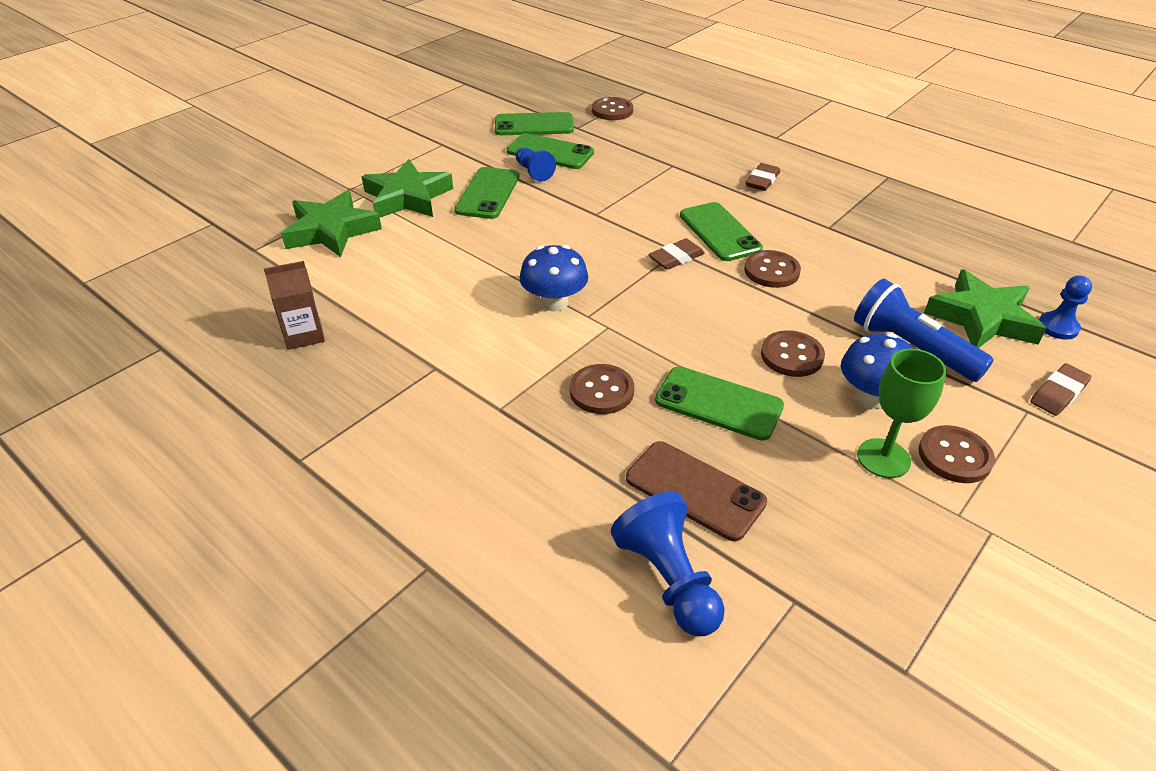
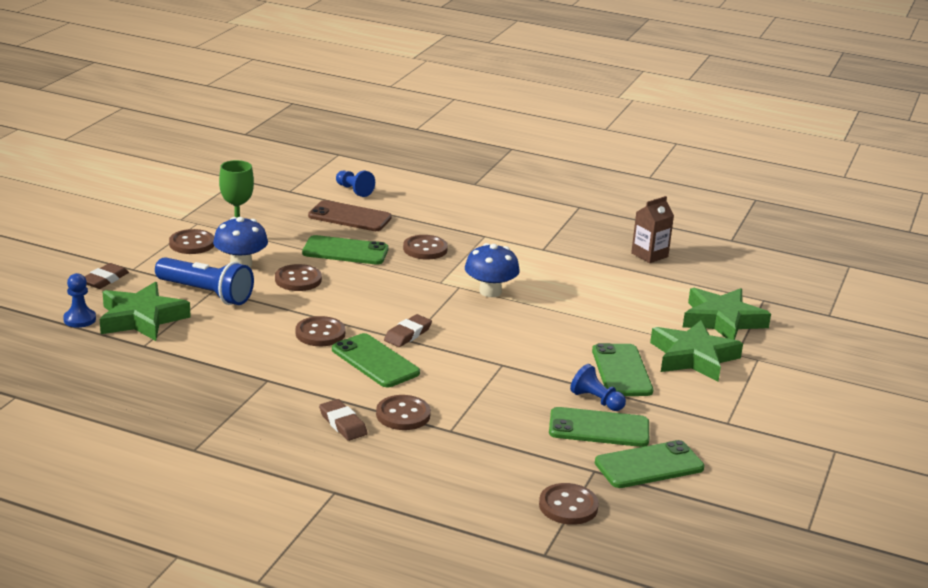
camera: 160 degrees right, 15 degrees down
(669, 579) = (354, 190): blue pawn -> blue pawn, size x0.63
(708, 181) = (403, 415): none -> brown button
(762, 180) = (343, 423): brown eraser -> brown eraser turned 45 degrees counterclockwise

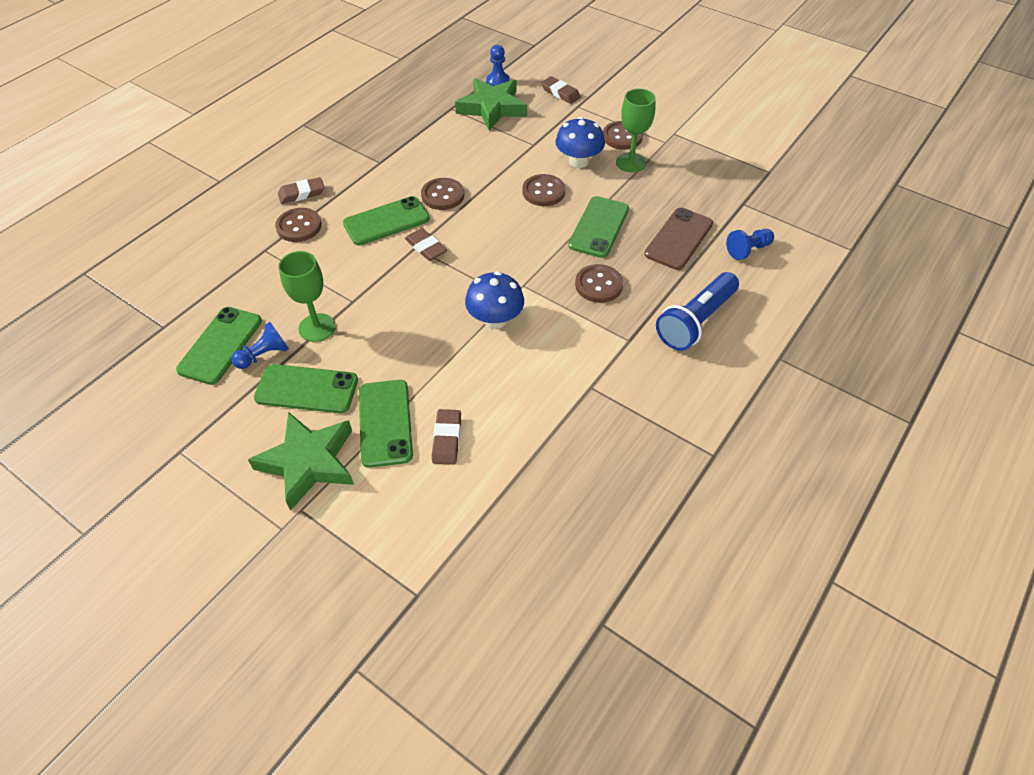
camera: 105 degrees right, 25 degrees up
(206, 293) = (527, 140): blue flashlight -> blue flashlight (696, 322)
(546, 378) = (317, 327): none -> green goblet
(568, 506) = (128, 299): brown button -> none
(630, 301) = (447, 439): none -> brown eraser
(649, 255) = (563, 496): brown carton -> none
(649, 465) = (148, 366): green phone -> green phone (385, 423)
(722, 320) = (378, 523): green star -> none

